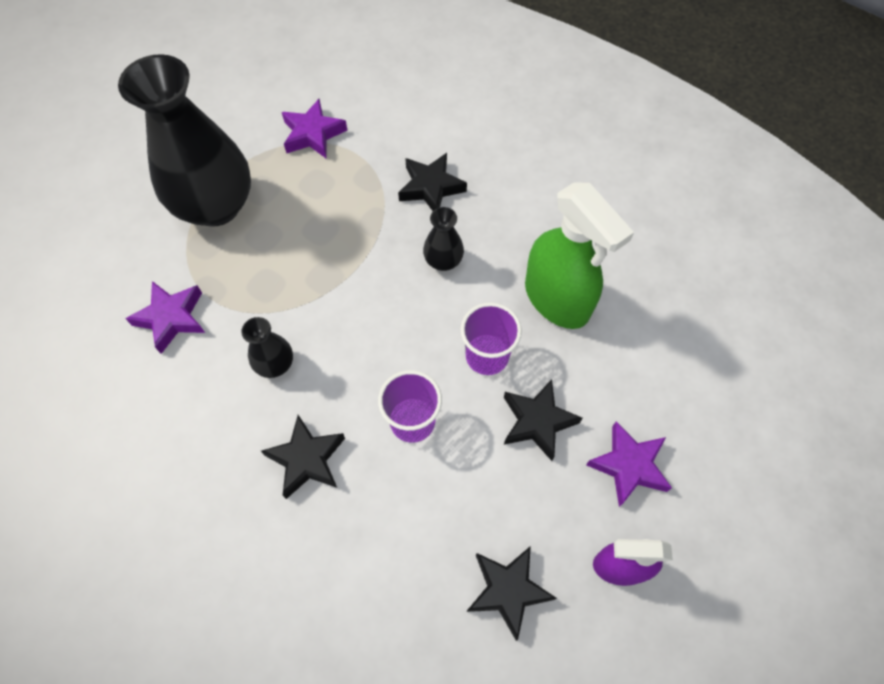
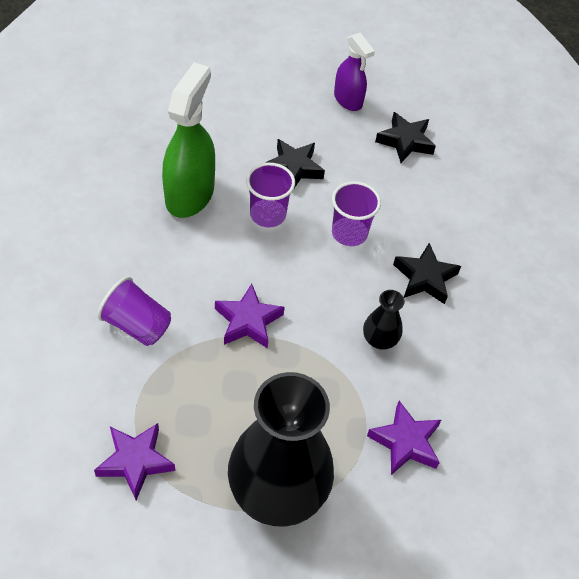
camera: 130 degrees left, 10 degrees down
(431, 187) = (137, 325): black star -> purple cup
(443, 261) = (207, 279): black vase -> none
(628, 466) = (285, 115): purple star -> purple star (248, 321)

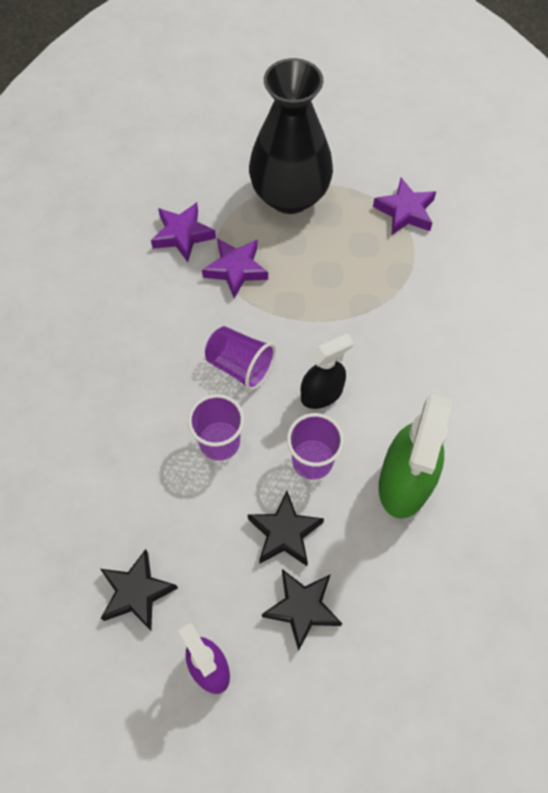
camera: 175 degrees left, 10 degrees up
(137, 325) = (429, 323): purple cup -> purple cup (240, 366)
(248, 321) = (324, 333): purple star -> purple star (236, 269)
(255, 266) = (322, 394): none -> black spray bottle
(379, 340) = (196, 322): black vase -> none
(425, 278) = (141, 391): black star -> black star (302, 608)

